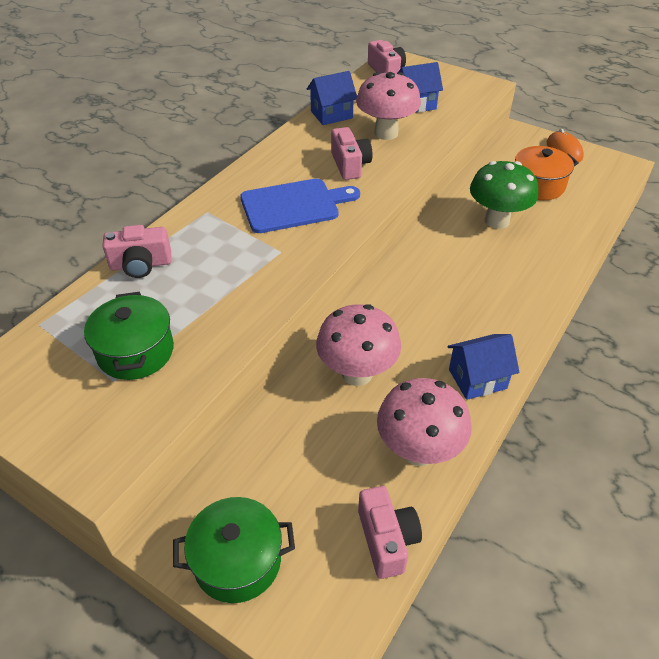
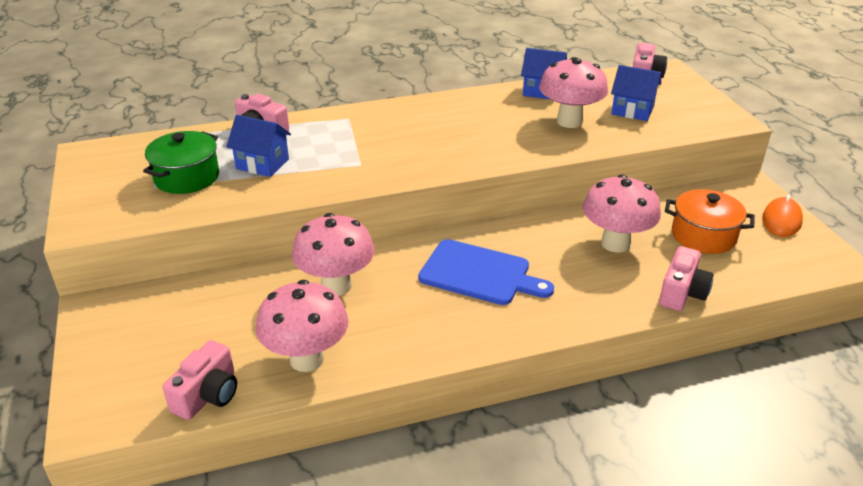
camera: 40 degrees right, 10 degrees down
(237, 561) = (111, 343): green pot -> none
(294, 205) = (415, 140): blue cutting board -> blue cutting board (479, 274)
(350, 165) = (502, 131): pink camera -> pink camera (682, 293)
(477, 379) = (421, 342): blue house -> blue house (262, 164)
(497, 221) = (615, 243): green mushroom -> pink mushroom

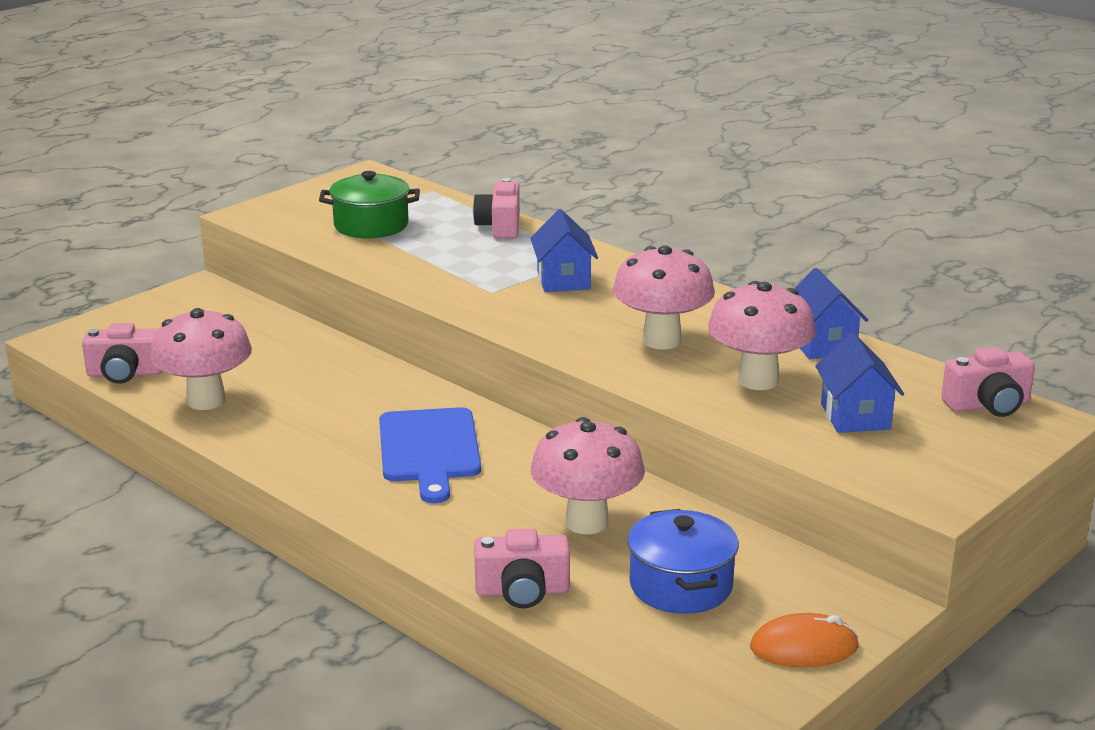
camera: 60 degrees right, 10 degrees down
(262, 164) = (435, 248): blue house -> blue house (563, 280)
(336, 286) = (331, 380): pink mushroom -> pink mushroom (661, 340)
(703, 236) = (681, 585): orange pot -> blue pot

